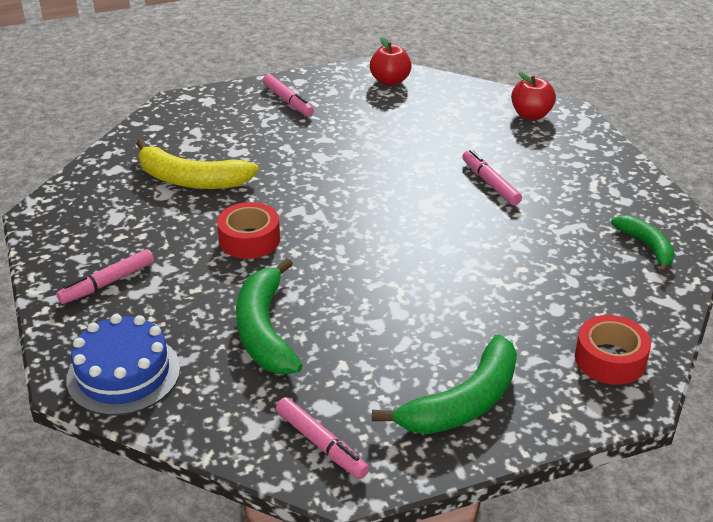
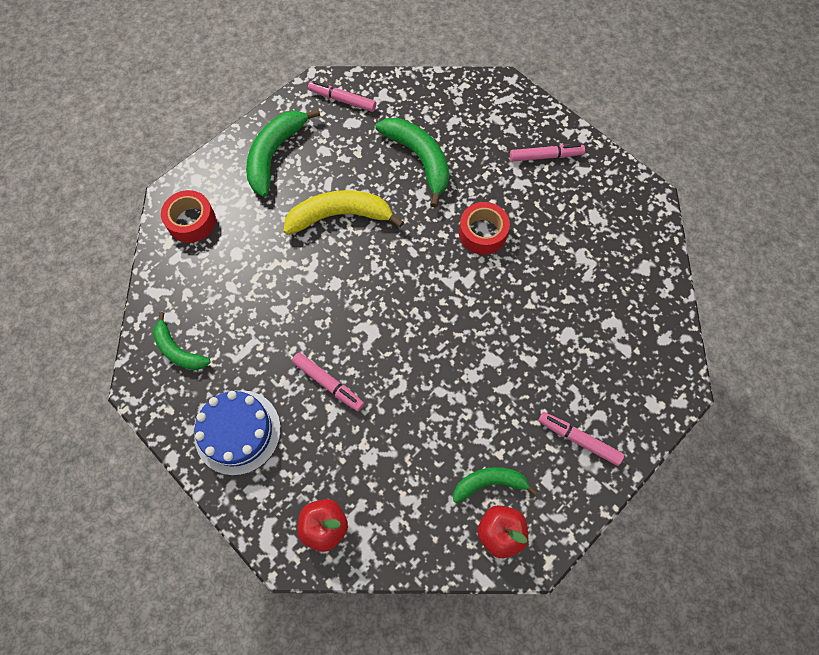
camera: 155 degrees right, 30 degrees up
(107, 283) = (545, 156): pink marker -> pink marker turned 60 degrees clockwise
(123, 374) = (479, 99): blue cake -> blue cake (237, 432)
(191, 180) = (575, 281): yellow banana -> yellow banana (339, 216)
(380, 101) = (489, 483): none -> green banana

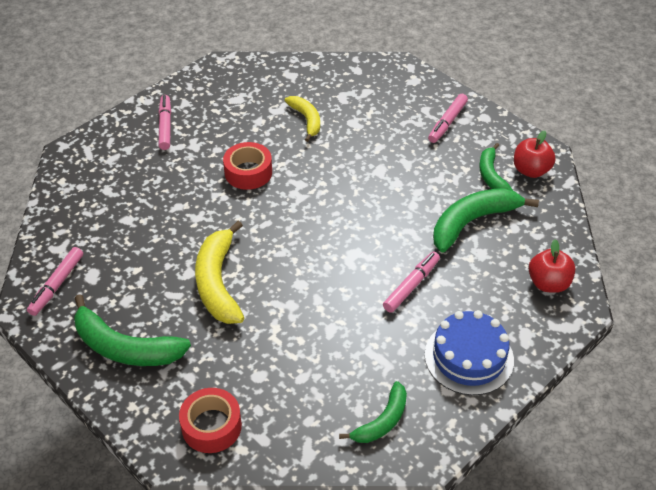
camera: 90 degrees left, 20 degrees down
(419, 159) = (153, 218): green banana -> green banana (472, 222)
(568, 285) = (306, 120): none -> yellow banana

